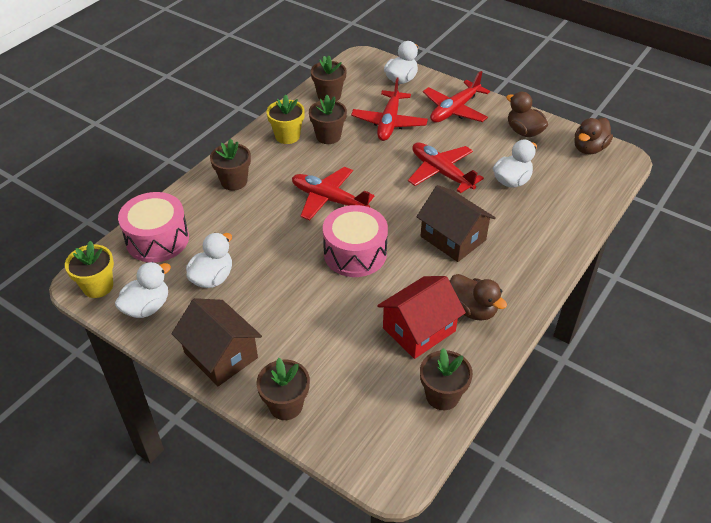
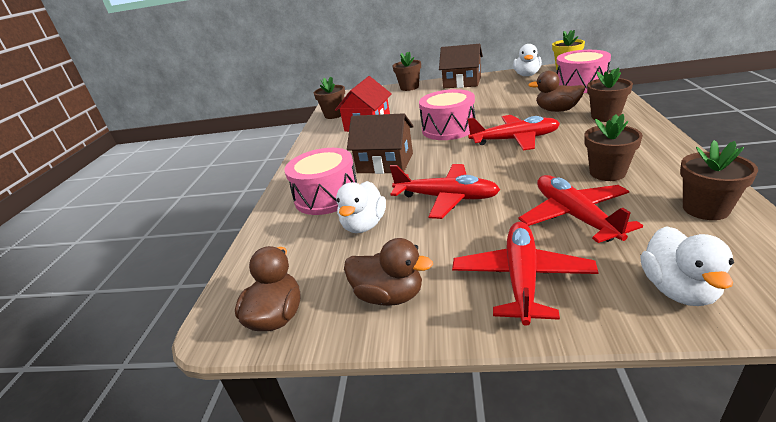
camera: 155 degrees right, 15 degrees down
(212, 278) = (516, 90): white duck -> none
(287, 136) = (643, 155): yellow flower pot -> none
(472, 310) = (340, 141): brown duck -> brown duck (557, 110)
(525, 225) = (327, 196): none -> pink drum

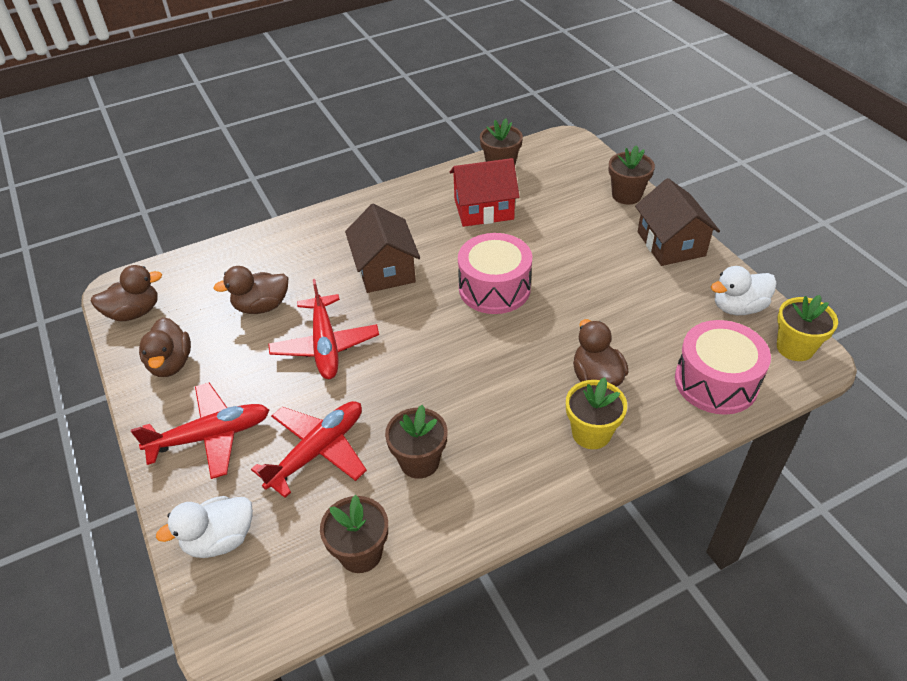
camera: 55 degrees right, 15 degrees up
(327, 196) = (303, 257): pink drum -> none
(364, 225) = (261, 306): white duck -> brown duck
(515, 139) = (482, 360): red plane -> none
(605, 116) = (591, 433): brown flower pot -> yellow flower pot

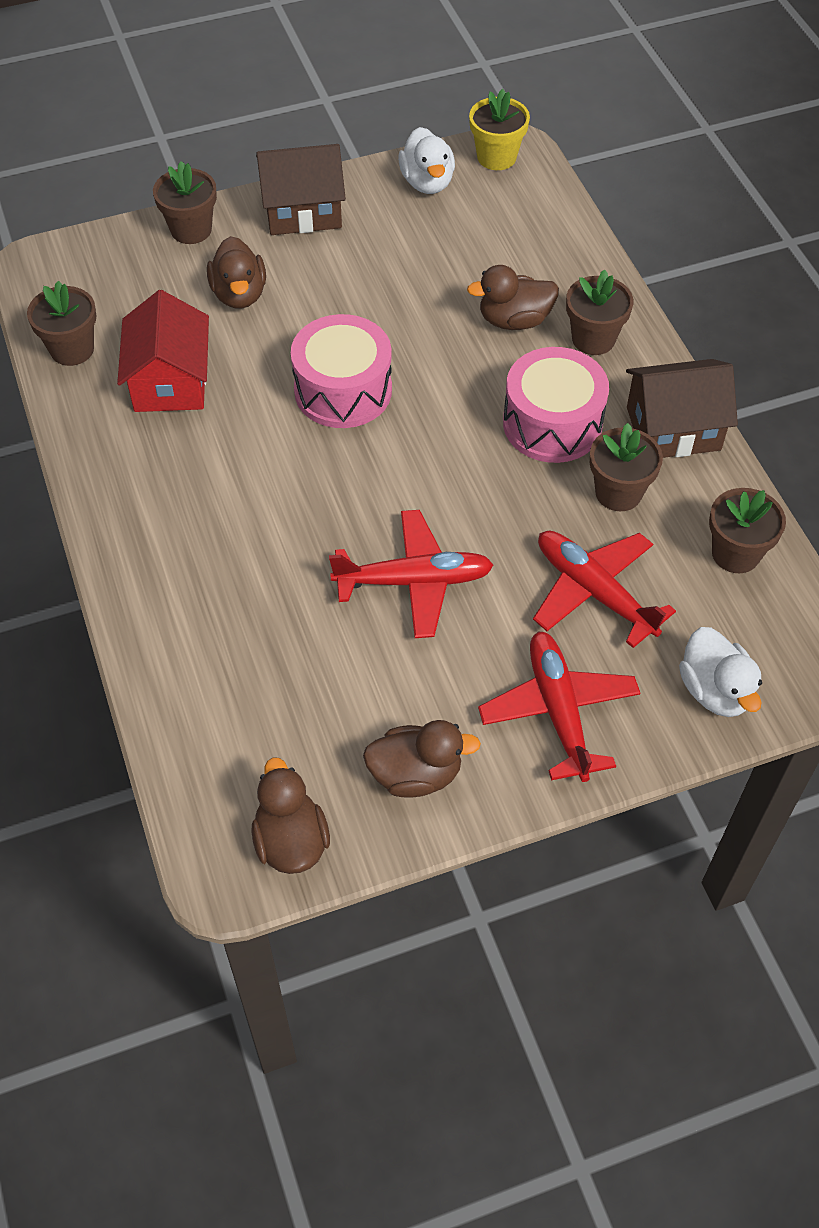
camera: 85 degrees left, 10 degrees up
(261, 306) = (317, 661): brown duck -> brown duck (239, 294)
(385, 269) = (273, 506): brown house -> brown house (673, 429)
(591, 433) = (593, 339): yellow flower pot -> brown flower pot
(716, 382) = (535, 227): pink drum -> pink drum (552, 424)

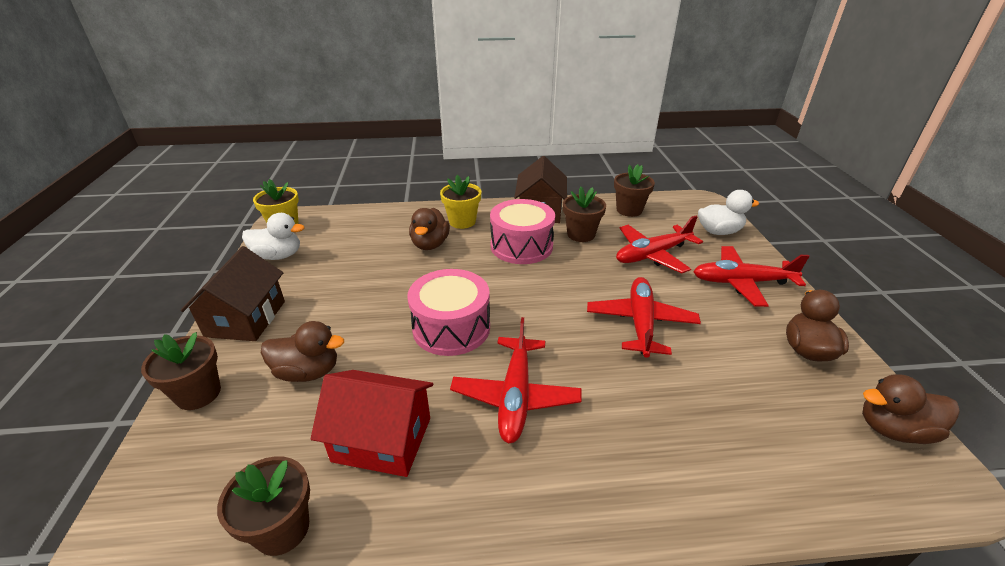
camera: 75 degrees left, 20 degrees down
(250, 472) = (515, 396): none -> red plane
(593, 339) = (462, 221): brown flower pot -> yellow flower pot

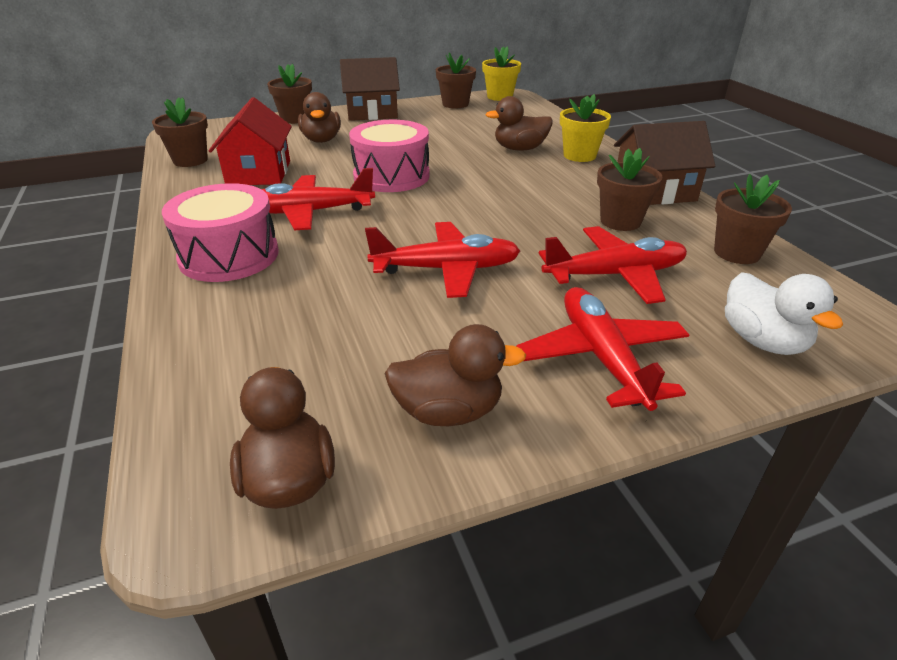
camera: 75 degrees right, 0 degrees up
(278, 256) = (455, 104): white duck -> brown flower pot
(521, 246) = (557, 190): pink drum -> pink drum (229, 256)
(652, 255) = (615, 275): red plane -> red plane turned 120 degrees clockwise

